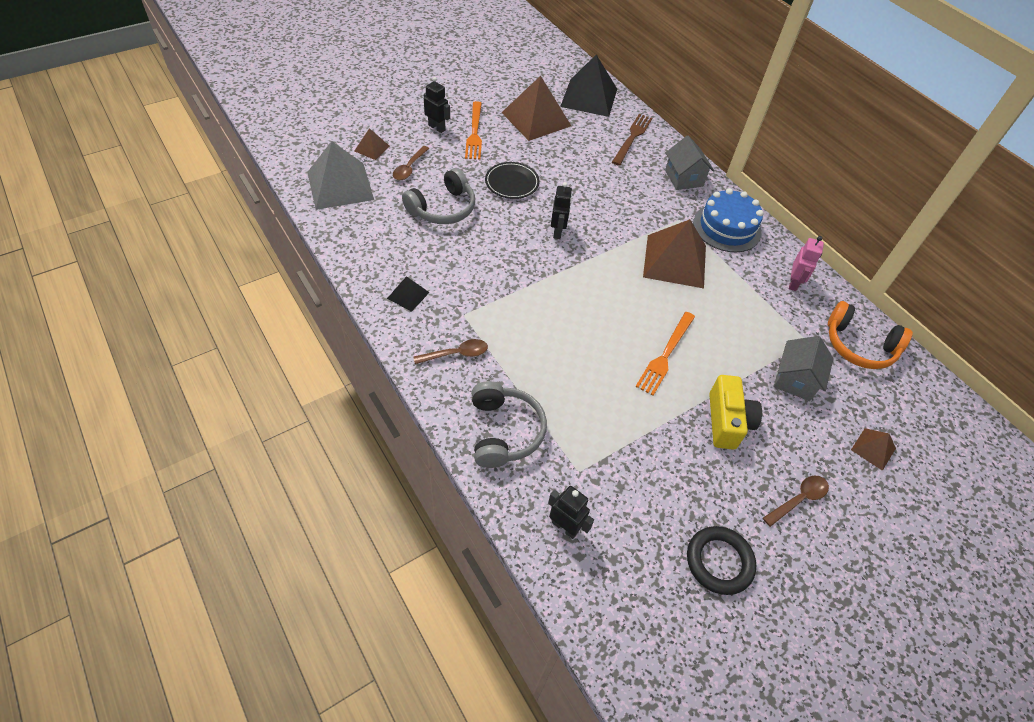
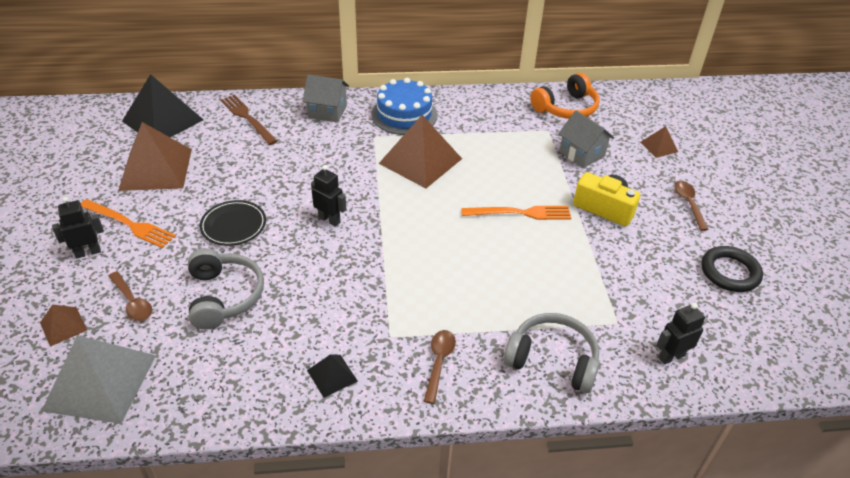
camera: 60 degrees left, 10 degrees down
(665, 355) = (520, 213): orange fork -> orange fork turned 60 degrees counterclockwise
(793, 283) = (488, 109): pink robot -> none

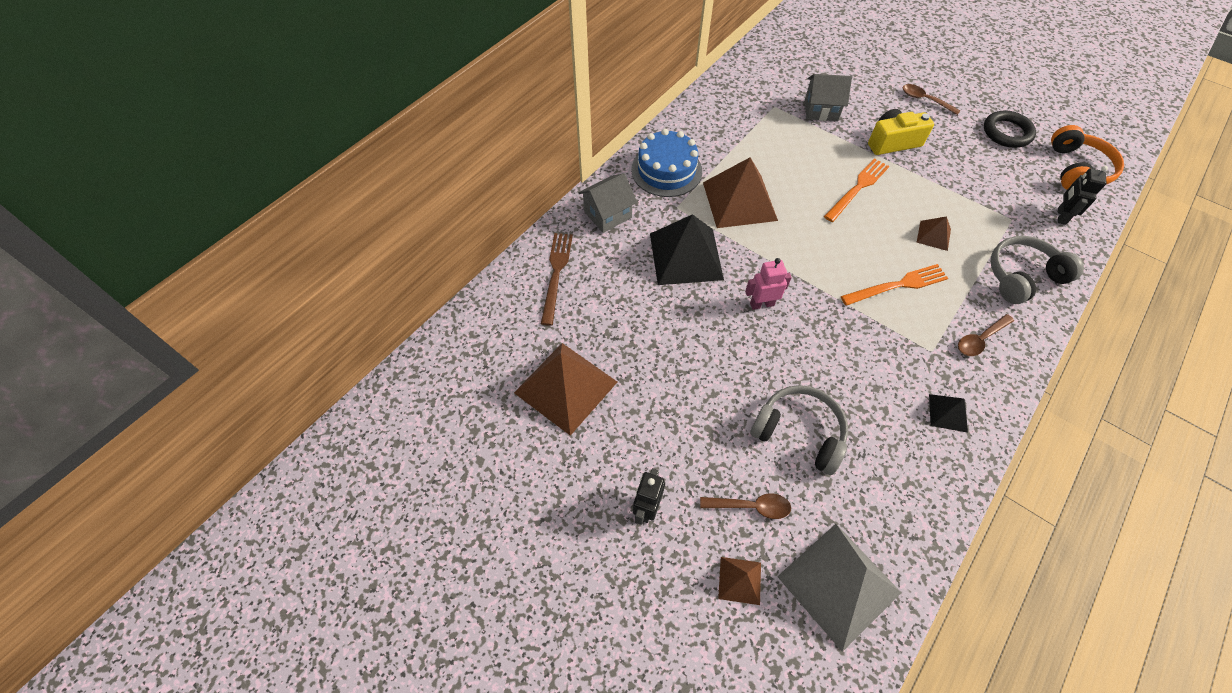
camera: 45 degrees left, 15 degrees up
(129, 224) = (633, 453): orange fork -> orange fork (897, 285)
(163, 120) = (488, 339): black pyramid -> black pyramid (686, 256)
(233, 225) = (709, 374): black plate -> none
(247, 118) = (556, 274): brown fork -> brown fork turned 90 degrees clockwise
(329, 220) = (761, 304): black robot -> pink robot
(439, 362) = (980, 339): brown spoon -> brown spoon turned 90 degrees counterclockwise
(566, 108) = (757, 78): orange headphones -> orange headphones (1076, 169)
(659, 147) = (851, 68): brown pyramid -> brown pyramid (933, 235)

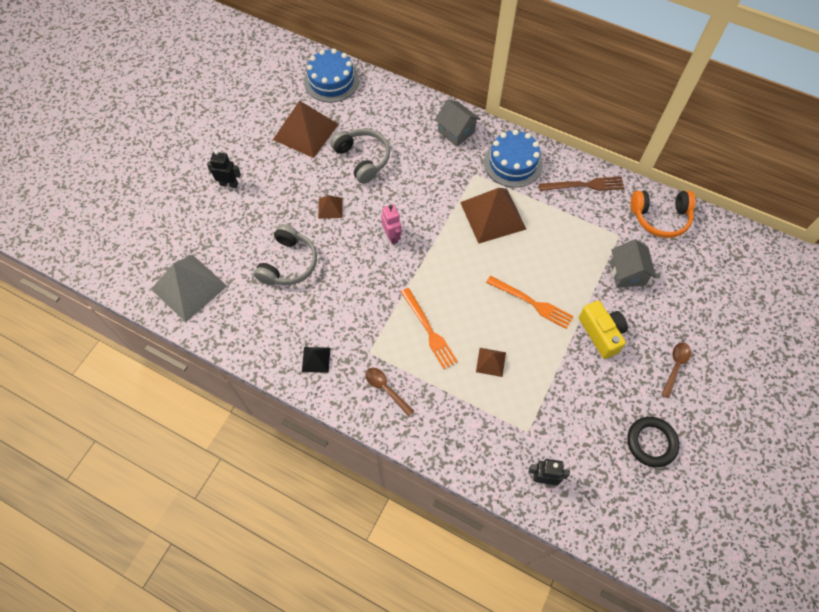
camera: 80 degrees right, 5 degrees up
(477, 342) = (331, 81): none -> blue cake
(556, 274) = (394, 111): brown fork -> brown fork (584, 185)
(686, 256) = (427, 185): black pyramid -> none
(739, 580) = (189, 235): brown pyramid -> brown pyramid (330, 208)
(751, 506) = (234, 238): brown spoon -> none
(1022, 276) = (459, 432): grey headphones -> grey headphones (362, 159)
(1076, 169) = (616, 506): orange headphones -> orange headphones (660, 217)

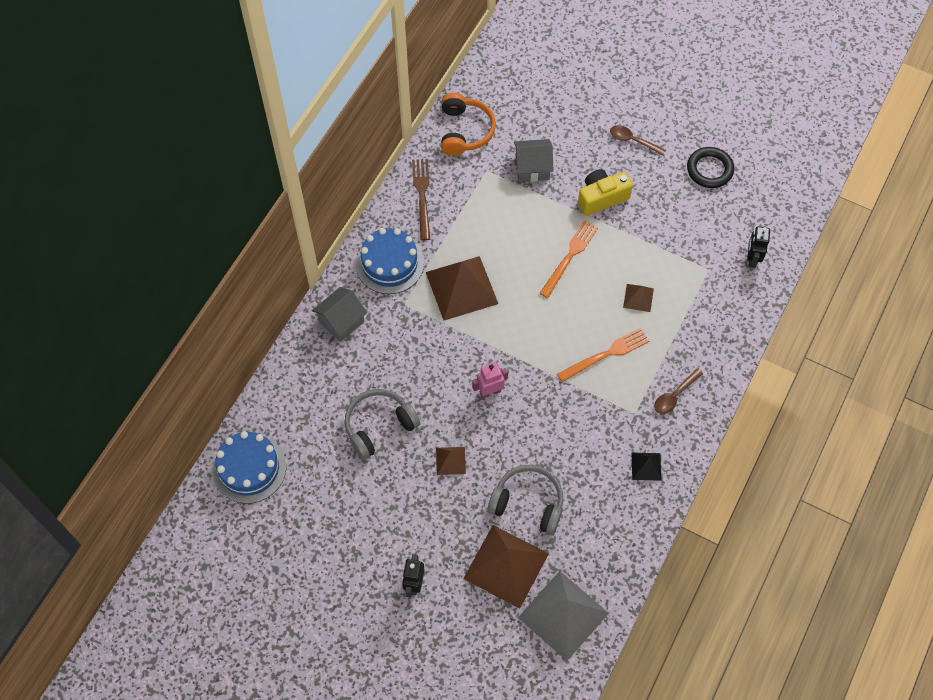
camera: 90 degrees left, 0 degrees up
(305, 131) = (333, 496): brown pyramid -> brown pyramid (506, 566)

